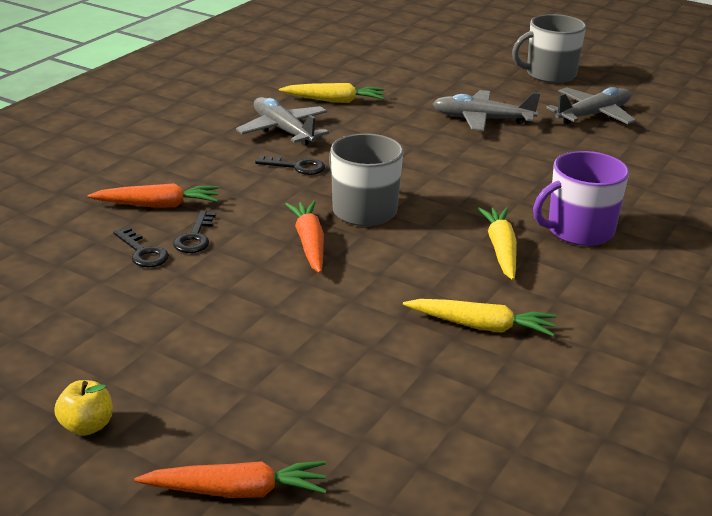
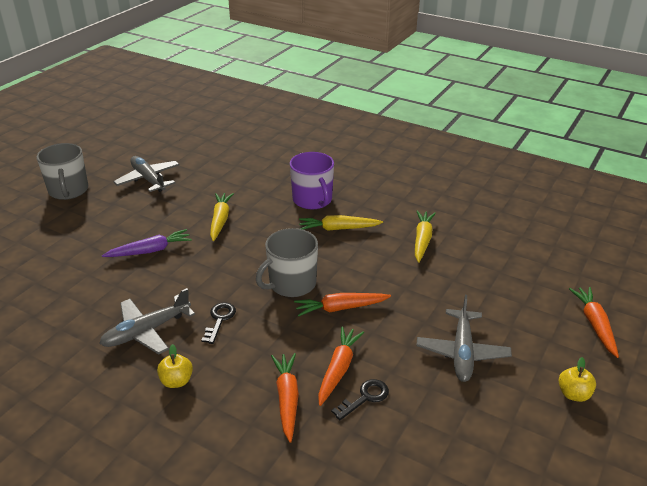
camera: 90 degrees left, 5 degrees up
(195, 237) = (338, 369): black key -> orange carrot
(203, 148) = (176, 381): none -> yellow apple
(334, 101) = (88, 302): yellow carrot -> yellow carrot (220, 220)
(429, 124) = (150, 251): none -> purple carrot
(482, 119) = (146, 226): grey plane -> grey plane (462, 352)

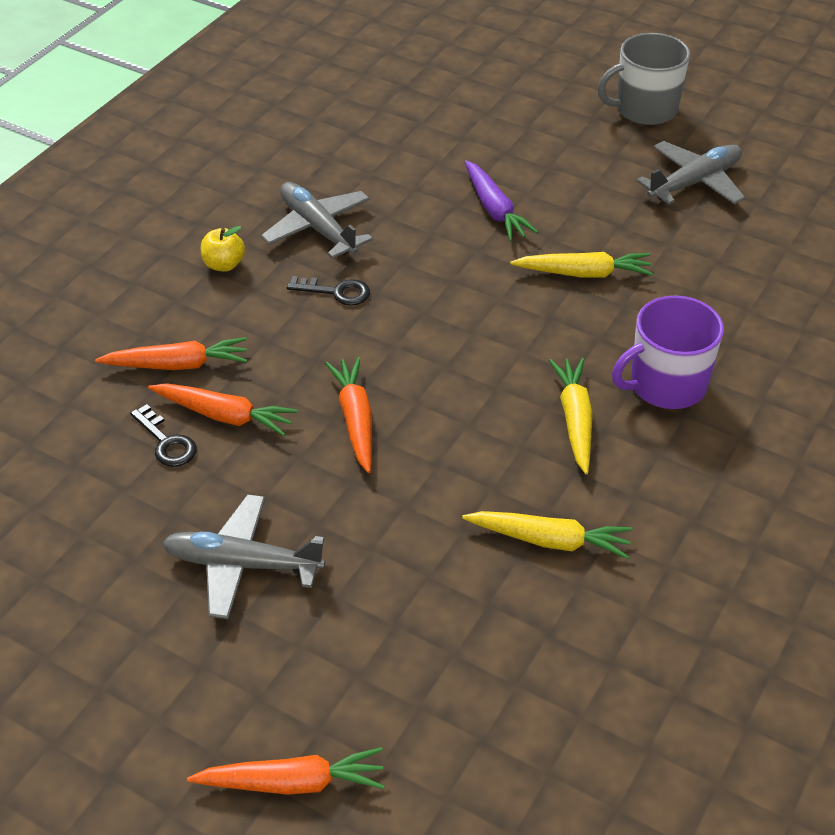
camera: 90 degrees right, 10 degrees up
(291, 284) = (416, 362): grey mug -> none
(573, 394) = (130, 702): yellow apple -> none

